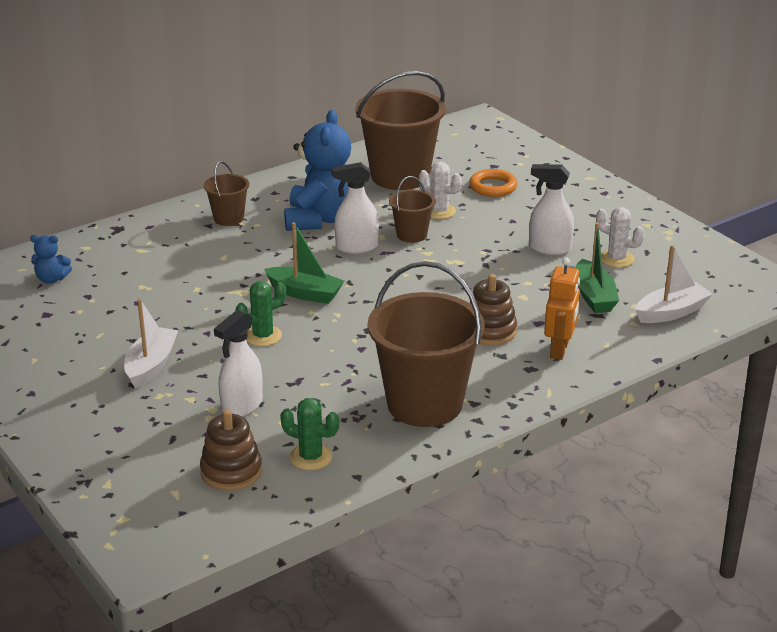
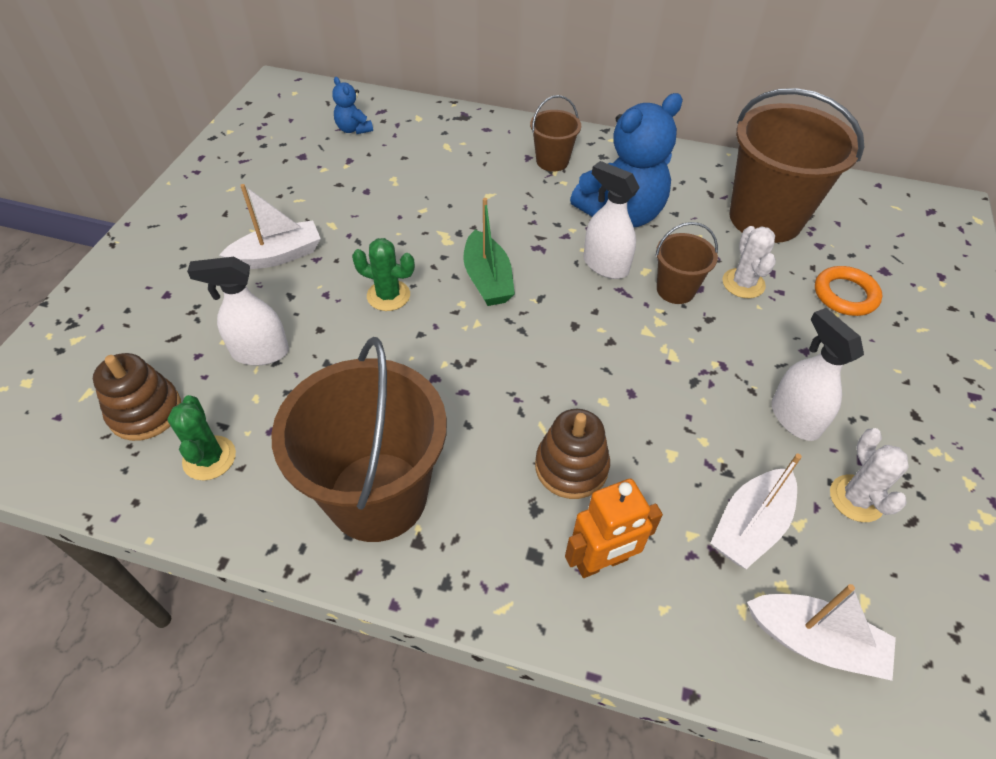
camera: 50 degrees right, 20 degrees up
(593, 296) = (750, 526): green boat -> white boat

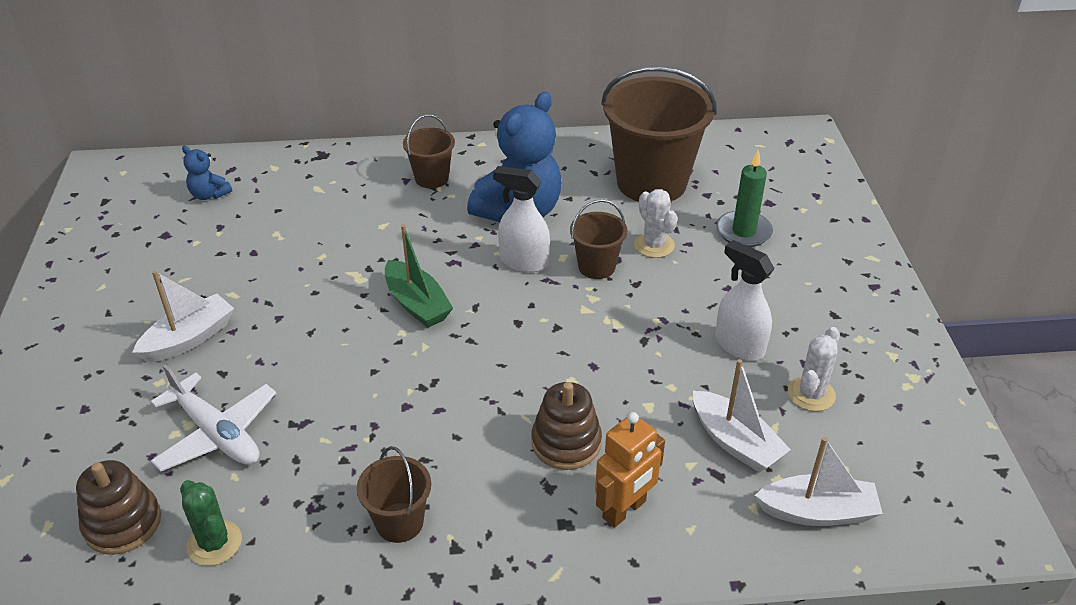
camera: 20 degrees left, 10 degrees down
(260, 352) = (217, 434): white spray bottle -> white plane
(378, 496) = (399, 522): brown bucket -> brown bucket, size x0.49
(388, 295) = (325, 345): green cactus -> none
(750, 526) = (735, 442): white boat -> white boat turned 60 degrees counterclockwise
(845, 295) = (743, 232): orange ring -> green candle
(856, 498) = (811, 394): white cactus -> white cactus turned 60 degrees clockwise

